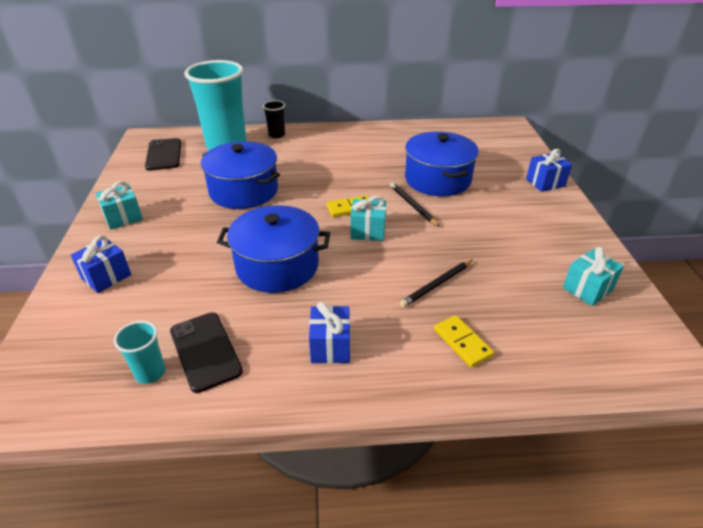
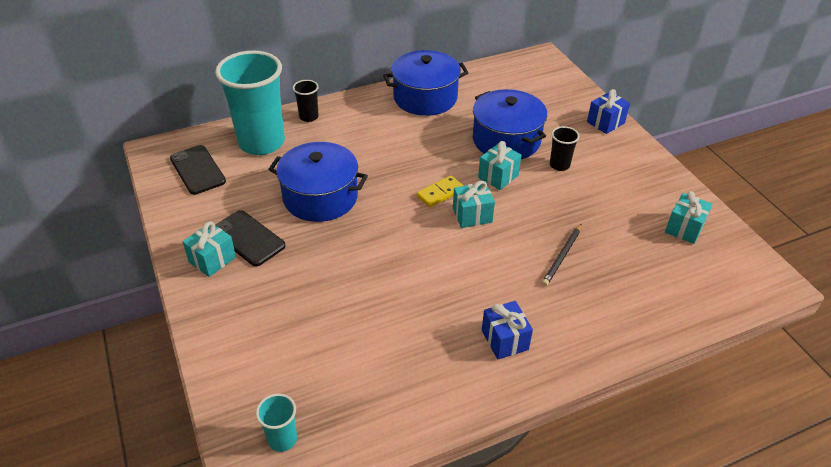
camera: 20 degrees left, 5 degrees up
(106, 277) = (247, 330): blue gift -> none
(150, 373) = (363, 410): turquoise cup -> turquoise cup (282, 439)
(205, 351) = (399, 375): black phone -> black phone (248, 238)
(277, 266) = (409, 274): blue pot -> blue pot (425, 98)
(412, 205) = (498, 176): black pencil -> turquoise gift
(462, 342) = (609, 305): yellow domino -> none
(478, 208) = (559, 165): none -> black cup

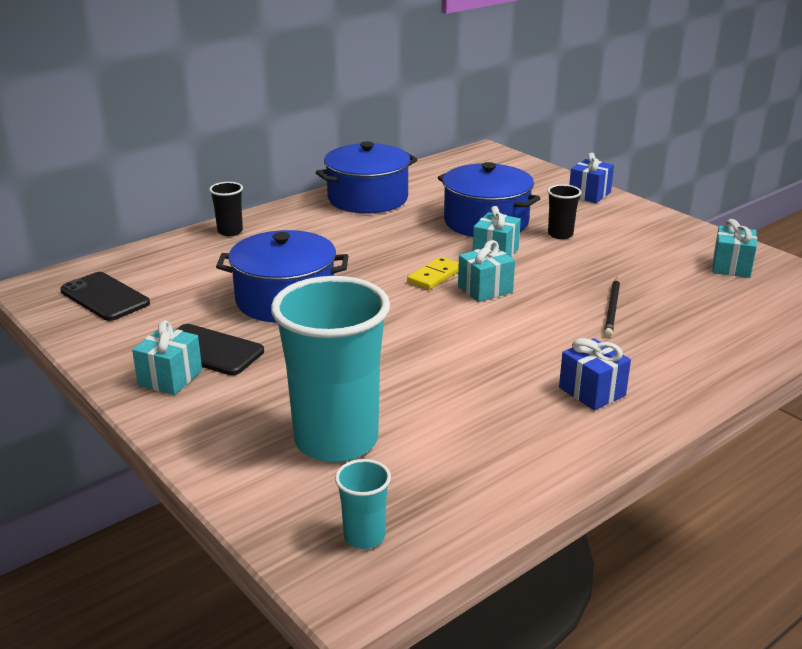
camera: 15 degrees left, 15 degrees down
(261, 142) = (180, 261): turquoise cup -> turquoise cup (336, 440)

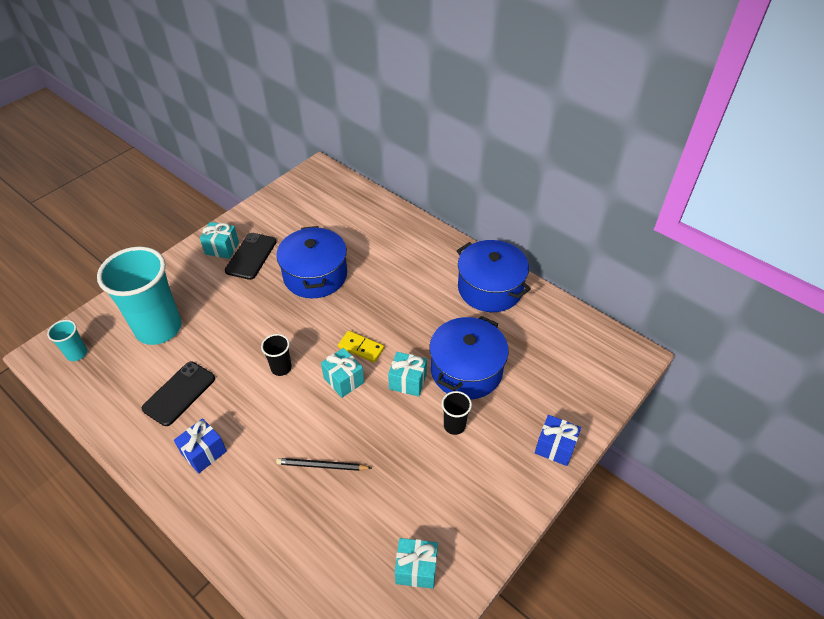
camera: 80 degrees right, 20 degrees up
(105, 297) = (309, 198): black phone -> black phone (179, 393)
(230, 231) = (409, 227): black cup -> black cup (281, 368)

